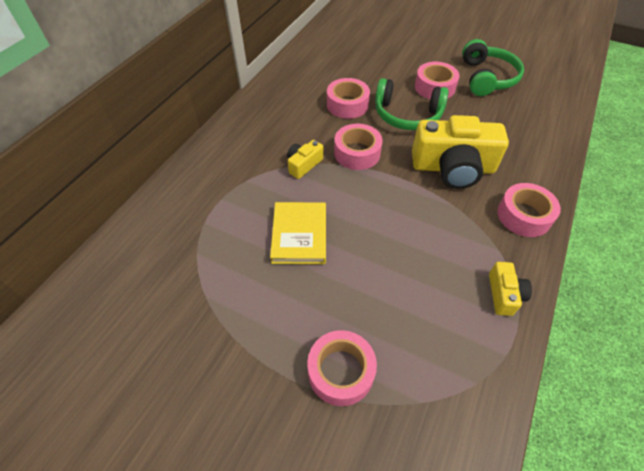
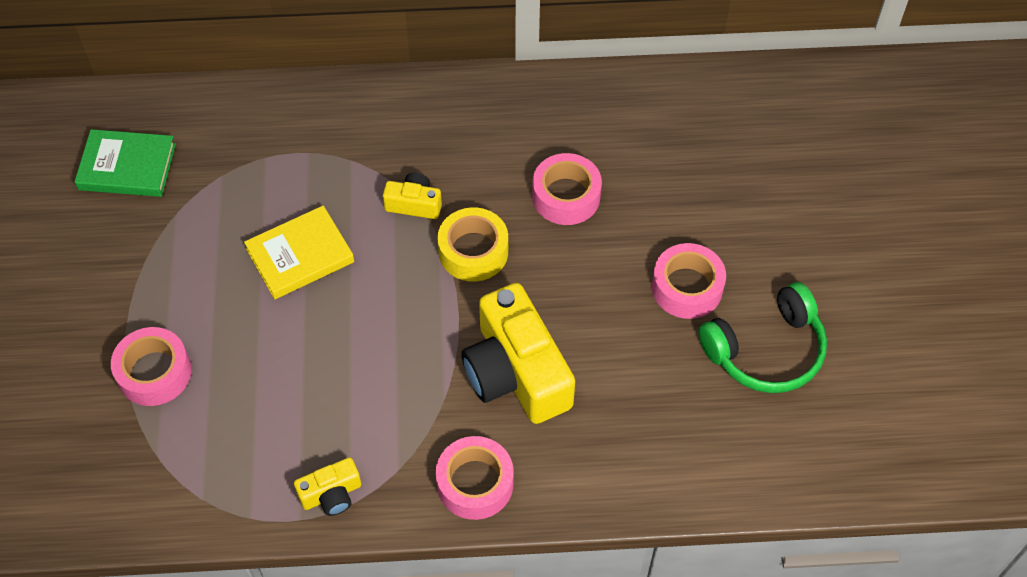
camera: 60 degrees right, 5 degrees up
(134, 312) = (127, 167): none -> green book
(357, 153) = (473, 251): pink tape -> yellow tape
(407, 115) = (593, 277): green headphones -> none

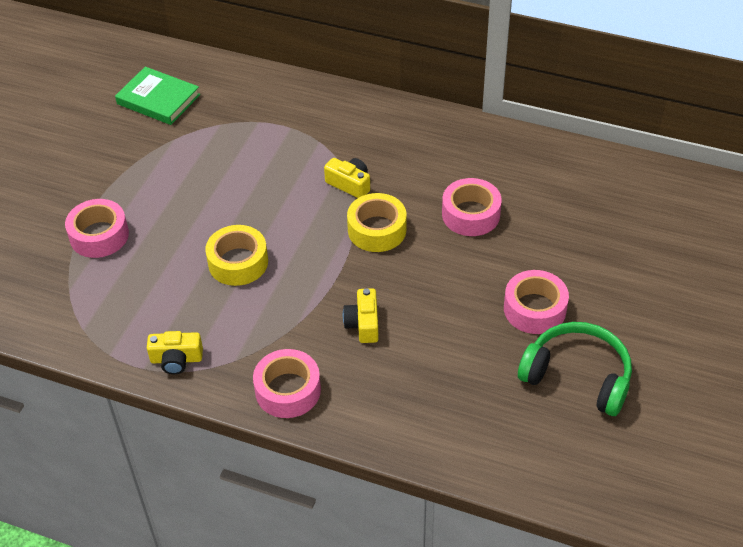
camera: 25 degrees right, 10 degrees down
(300, 256) = (246, 193): yellow book -> none
(338, 348) = (238, 262): none -> yellow tape
(516, 372) = (363, 324): yellow camera -> yellow camera, size x0.47
(766, 350) = (577, 376): green headphones -> green headphones turned 150 degrees counterclockwise

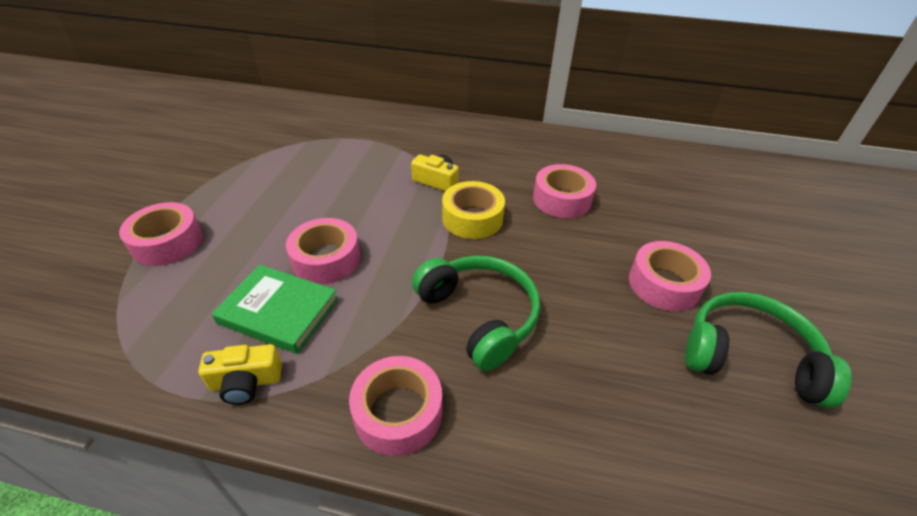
camera: 10 degrees left, 5 degrees down
(158, 99) = (247, 126): green book -> green book (278, 311)
(238, 262) = (326, 259): yellow tape -> pink tape
(363, 324) = (479, 316): yellow camera -> green headphones

